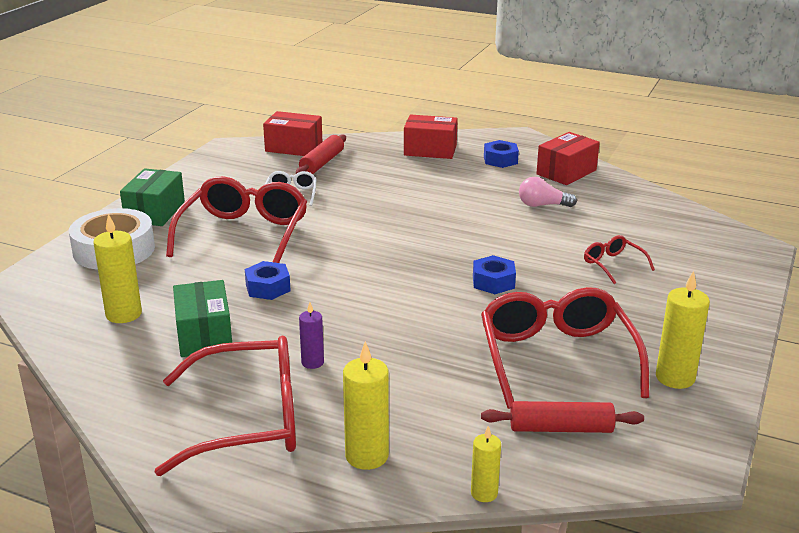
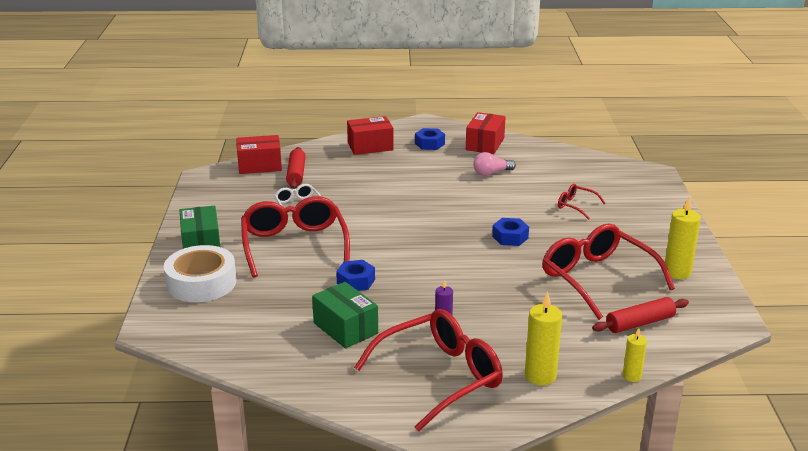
camera: 25 degrees left, 0 degrees up
(124, 314) = (266, 330): yellow candle -> none

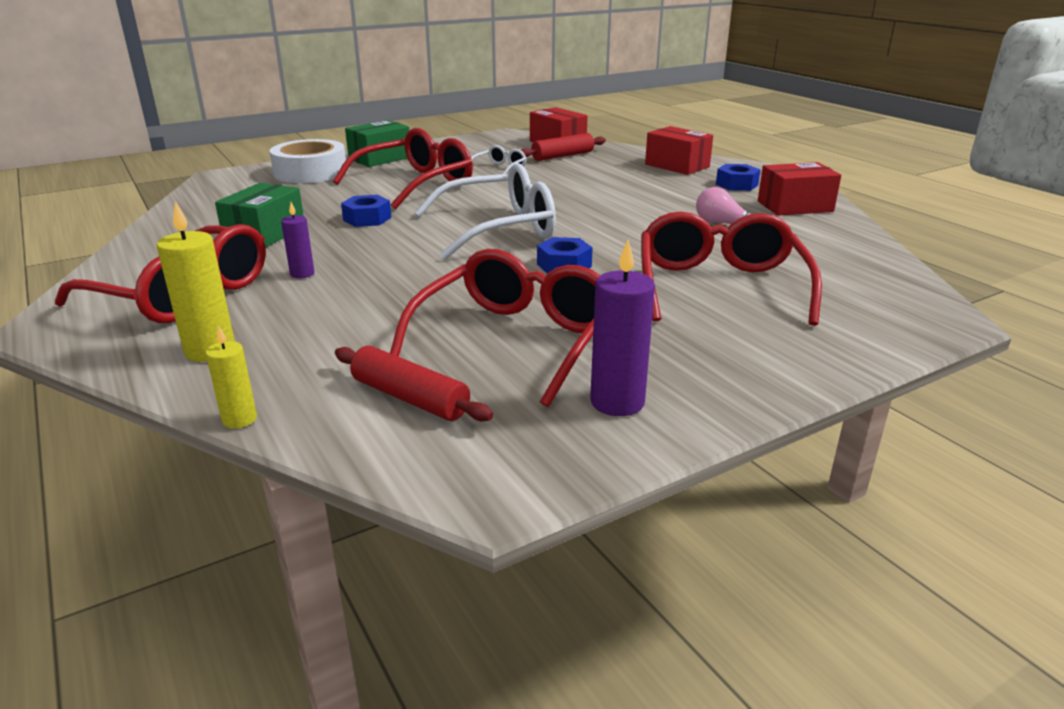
camera: 60 degrees right, 0 degrees up
(428, 239) = (500, 229): none -> white glasses
(576, 206) = (719, 286): red glasses -> red glasses, size x2.19
(677, 272) = (617, 402): yellow candle -> purple candle

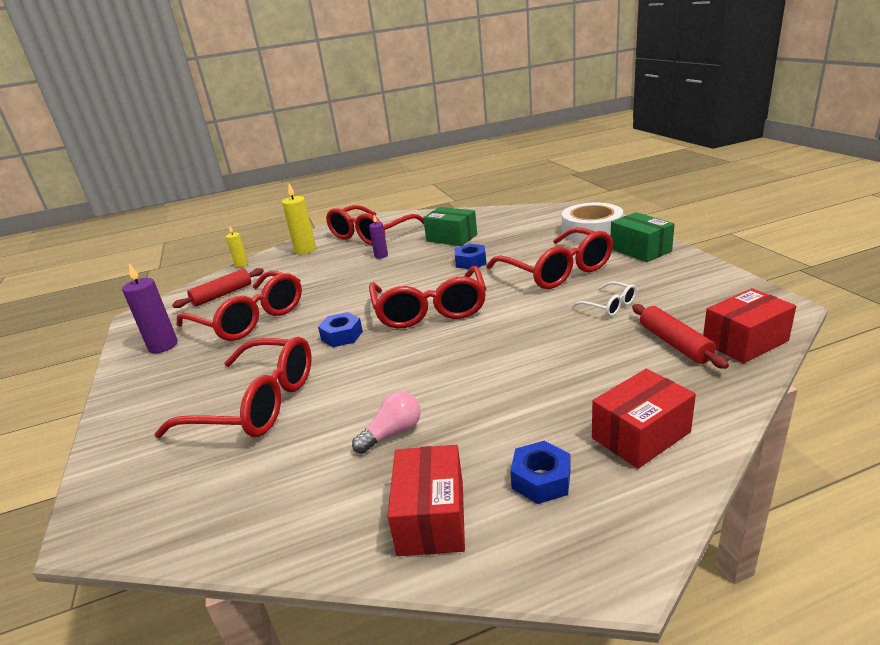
camera: 105 degrees right, 0 degrees up
(500, 229) = (430, 310): white glasses -> red glasses

